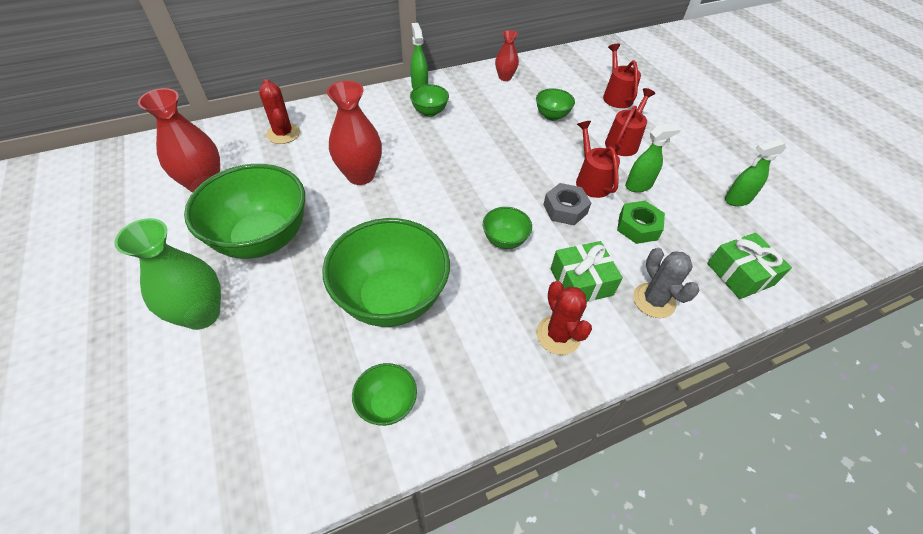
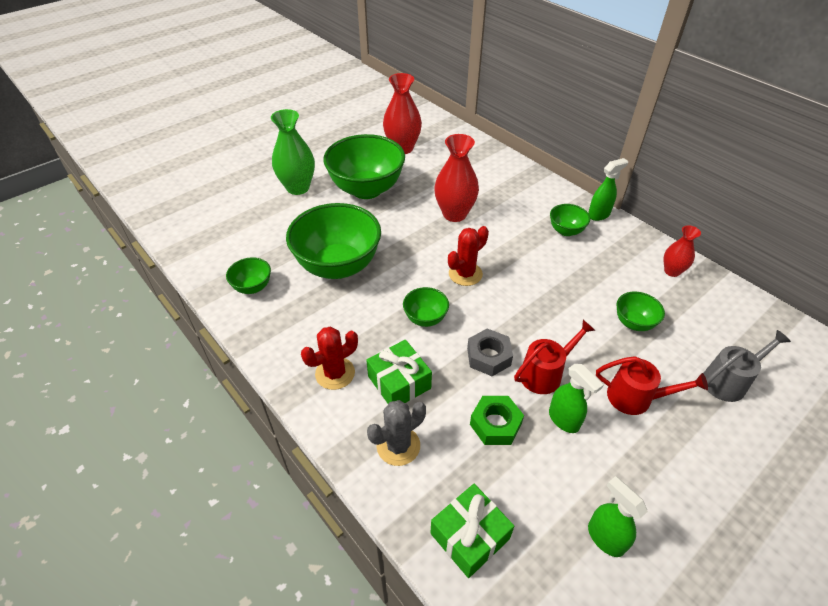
camera: 75 degrees right, 5 degrees down
(283, 134) = (476, 162): red cactus -> red cactus (465, 274)
(616, 96) = (728, 381): red watering can -> grey watering can

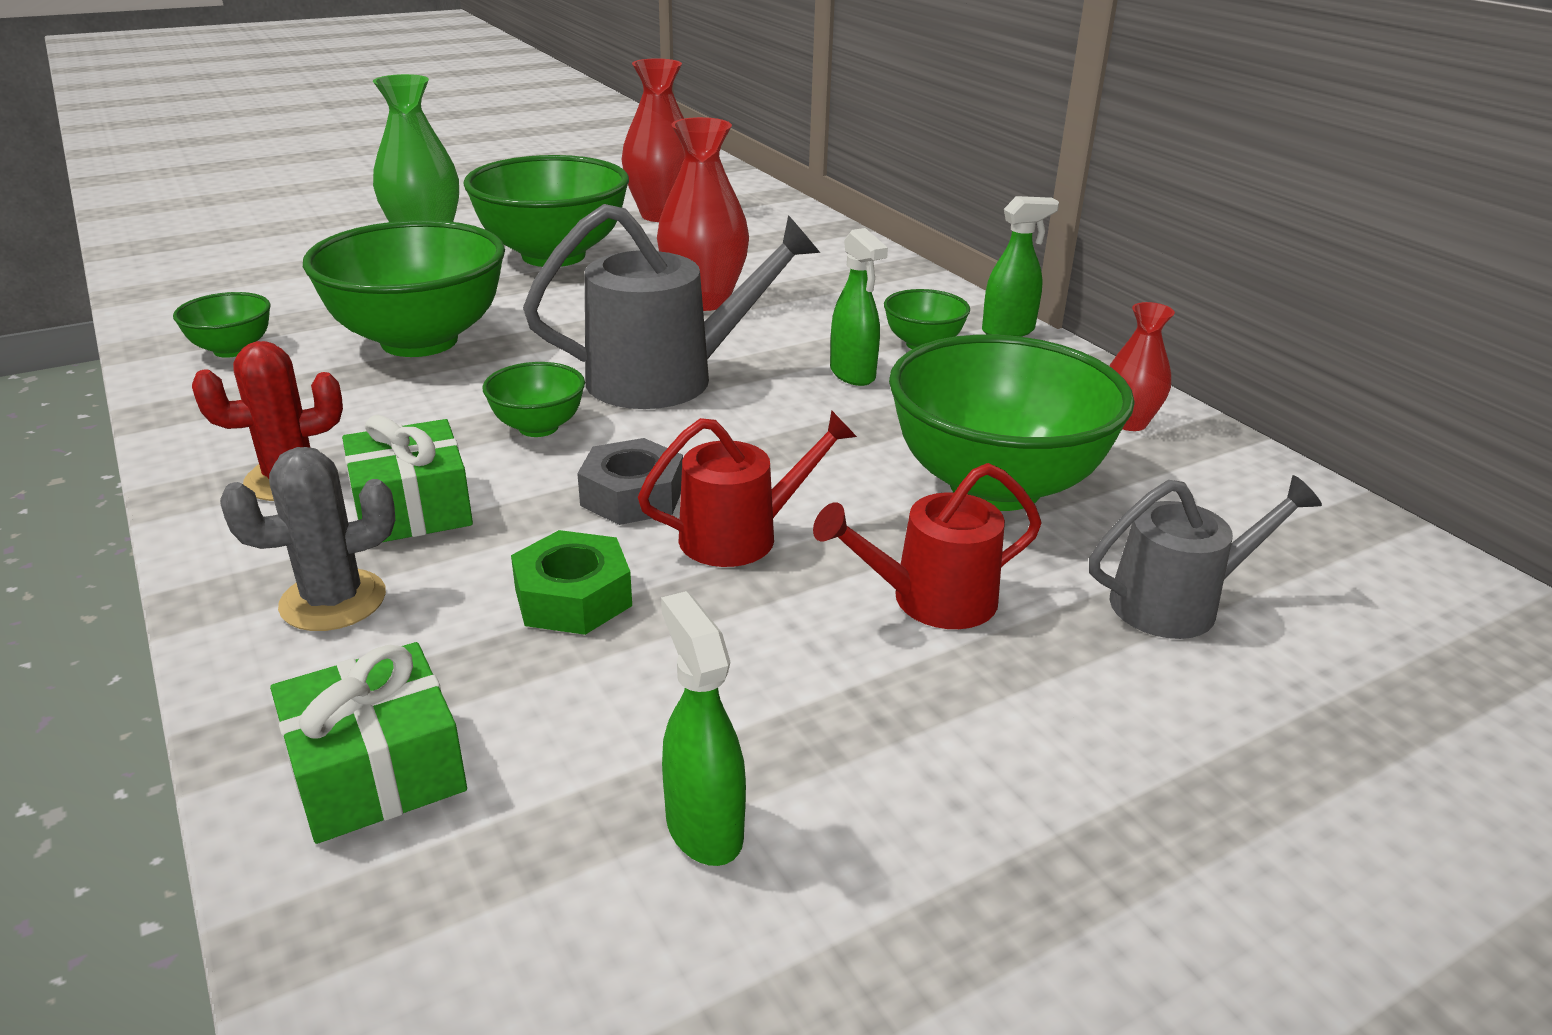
camera: 10 degrees right, 15 degrees down
(465, 274) = (667, 378): red cactus -> grey watering can
(564, 420) = (735, 612): green spray bottle -> green spray bottle (853, 374)
(633, 323) = (995, 486): green bowl -> green bowl, size x2.16
(636, 398) = (930, 600): red watering can -> red watering can turned 135 degrees clockwise

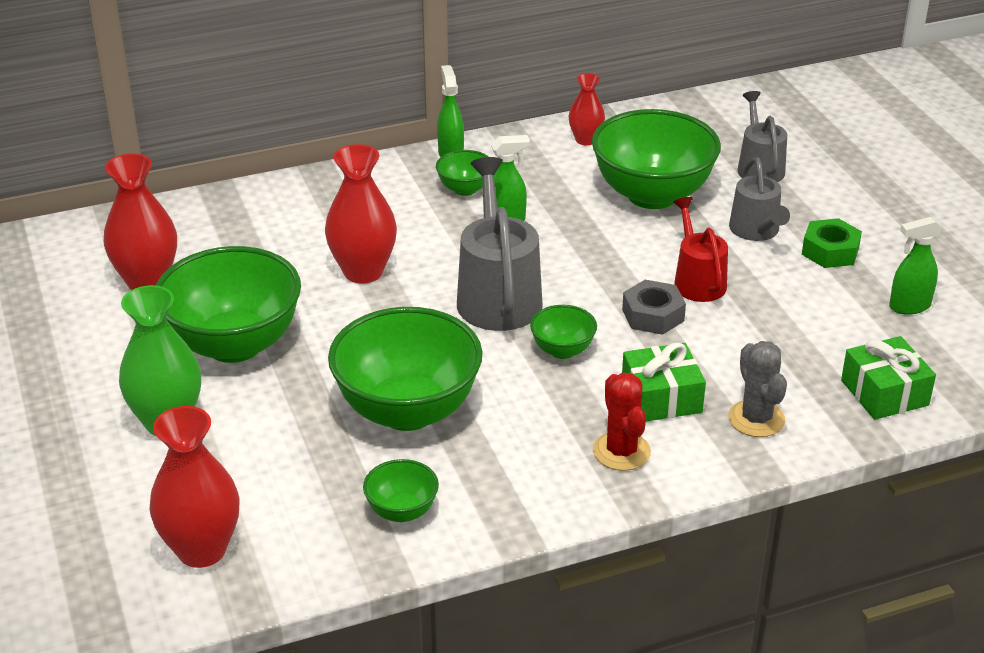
camera: 80 degrees left, 5 degrees up
(221, 270) = (202, 550): none -> red vase
(573, 597) = (753, 337): green nut -> green nut (830, 251)
(930, 600) = (756, 231): red watering can -> grey watering can

